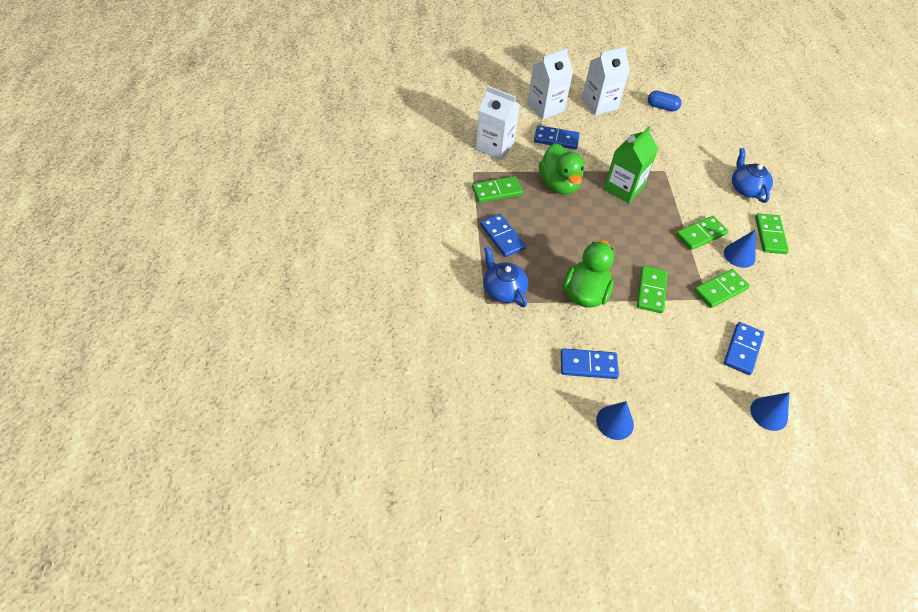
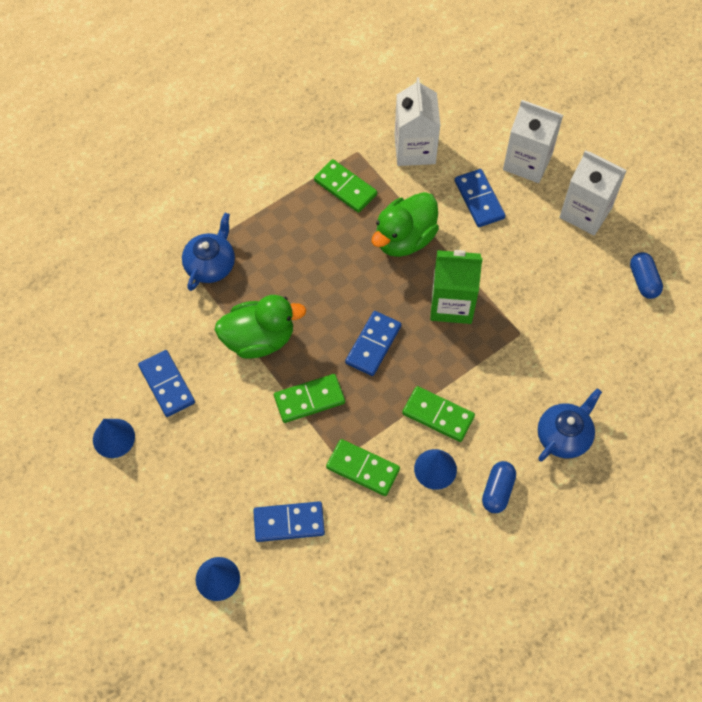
camera: 60 degrees right, 10 degrees up
(502, 237) = (281, 227): blue domino -> blue domino (373, 344)
(770, 235) = (497, 491): green domino -> blue capsule

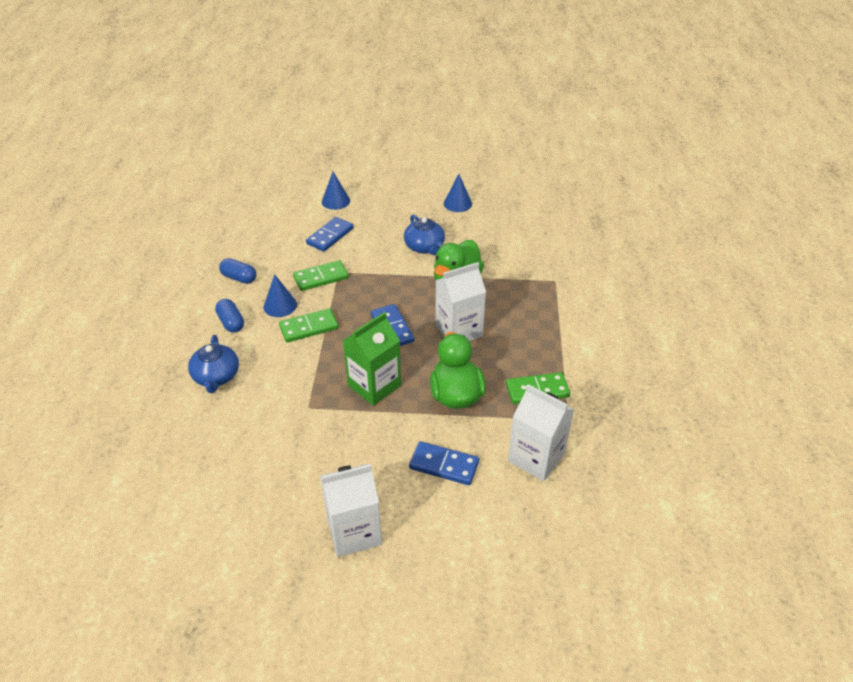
camera: 130 degrees right, 20 degrees down
(167, 384) = (468, 234): blue domino -> none
(211, 265) = (536, 290): blue teapot -> blue teapot (424, 247)
(309, 400) = (390, 281): green domino -> none
(527, 162) = (447, 529): white carton -> white carton (458, 331)
(643, 281) = (252, 520): blue capsule -> blue capsule (239, 278)

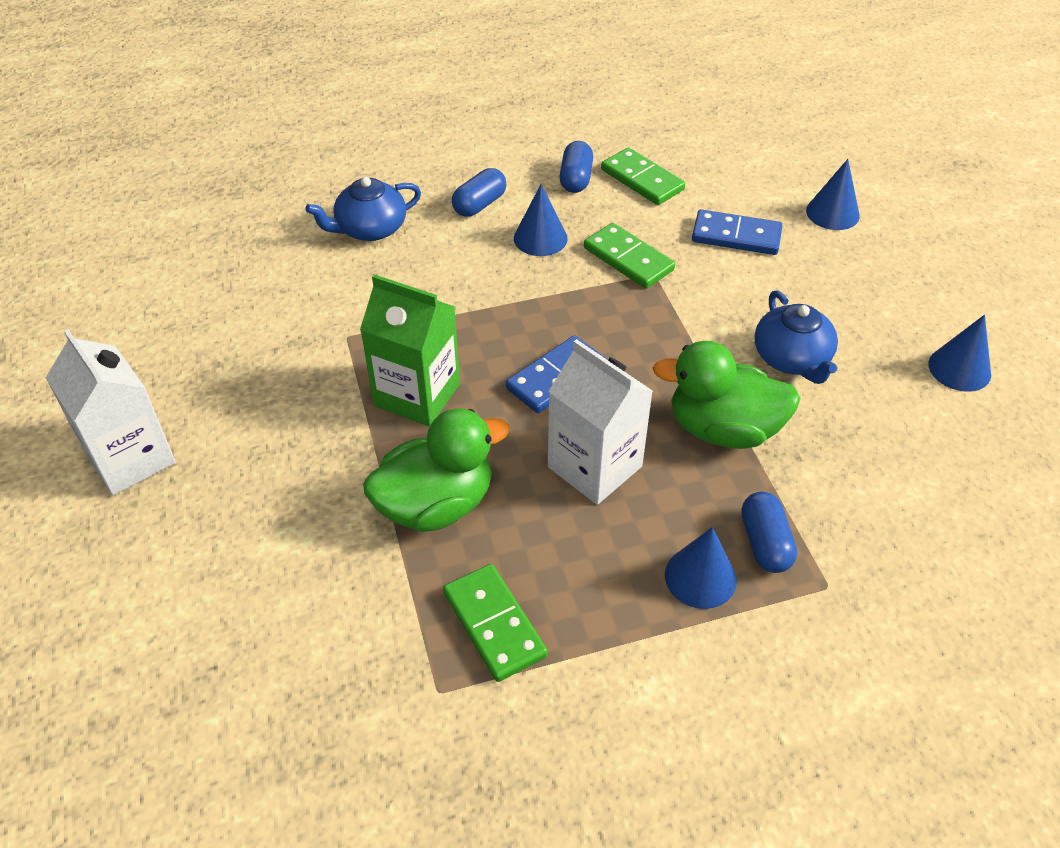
camera: 70 degrees right, 5 degrees up
(309, 327) = (509, 283): green domino -> green domino (642, 180)
(424, 247) = (792, 358): blue teapot -> blue teapot turned 60 degrees counterclockwise
(444, 465) = (278, 529): blue domino -> none
(526, 291) = (765, 543): none -> blue capsule
(536, 316) = (700, 577): none -> blue cone
(536, 457) = (329, 659): white carton -> none

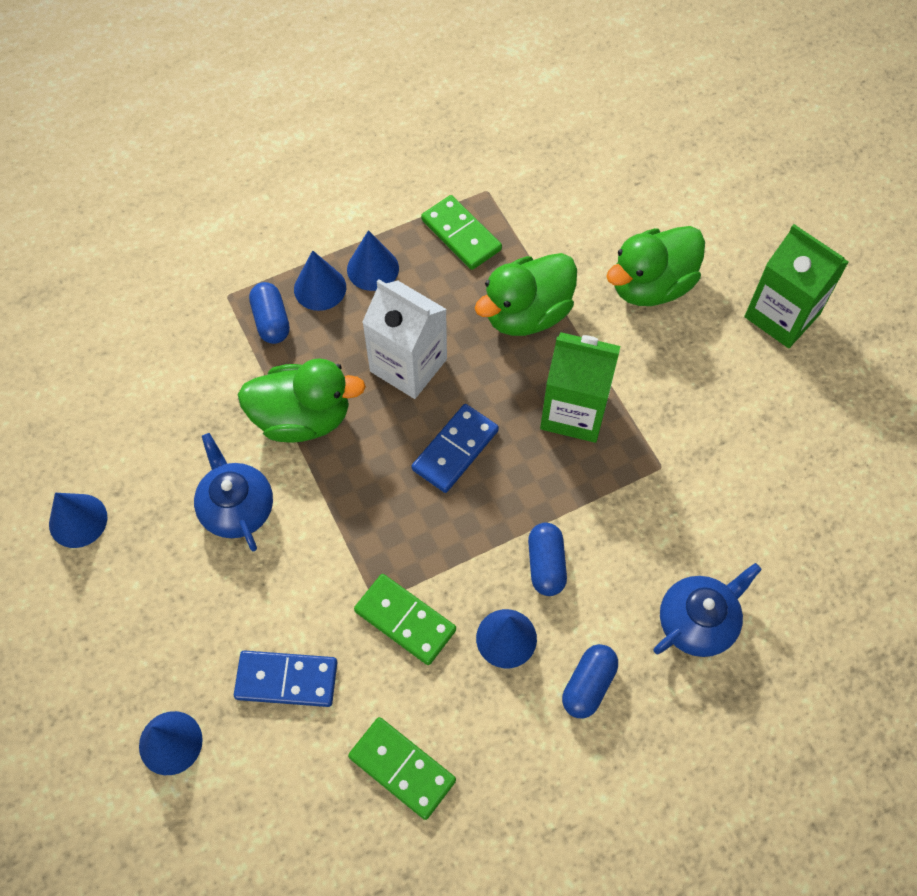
camera: 170 degrees right, 15 degrees up
(130, 458) = (782, 315): white carton -> green carton
(267, 516) = (651, 285): none -> green duck
(576, 179) = (484, 756): blue capsule -> blue capsule (546, 564)
(626, 593) = (373, 268): none -> blue cone

